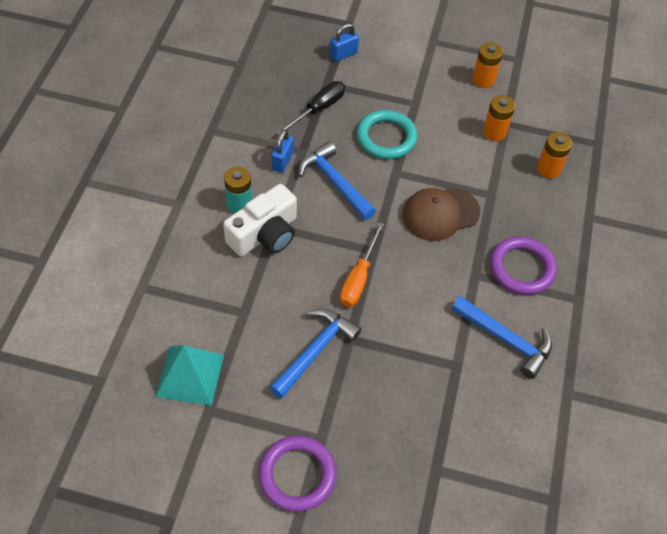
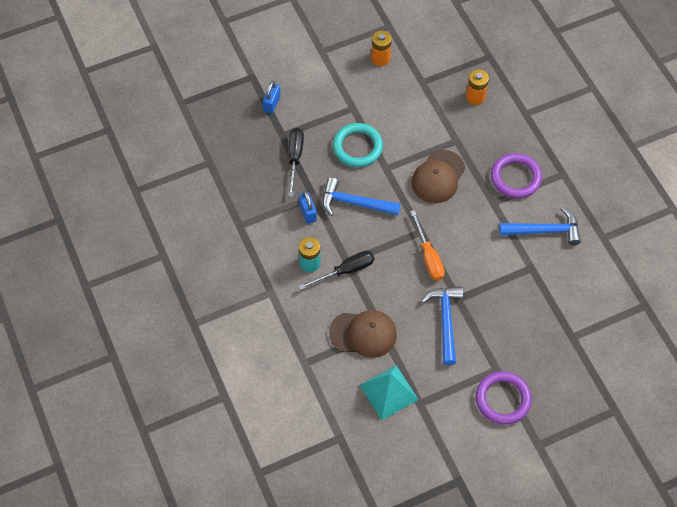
camera: 35 degrees left, 5 degrees up
(222, 302) = (363, 334): none -> brown cap
(265, 234) = (345, 271): white camera -> black screwdriver
(494, 132) = (421, 94): orange battery -> none

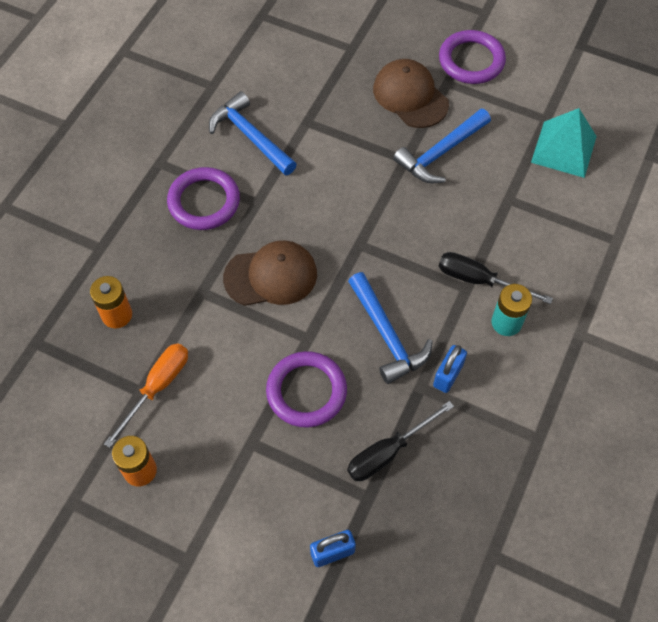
camera: 130 degrees left, 0 degrees up
(357, 147) = (306, 391): turquoise ring -> purple ring
(363, 334) = (530, 212): brown cap -> brown cap (410, 96)
(428, 256) = (383, 216): orange screwdriver -> orange screwdriver (157, 387)

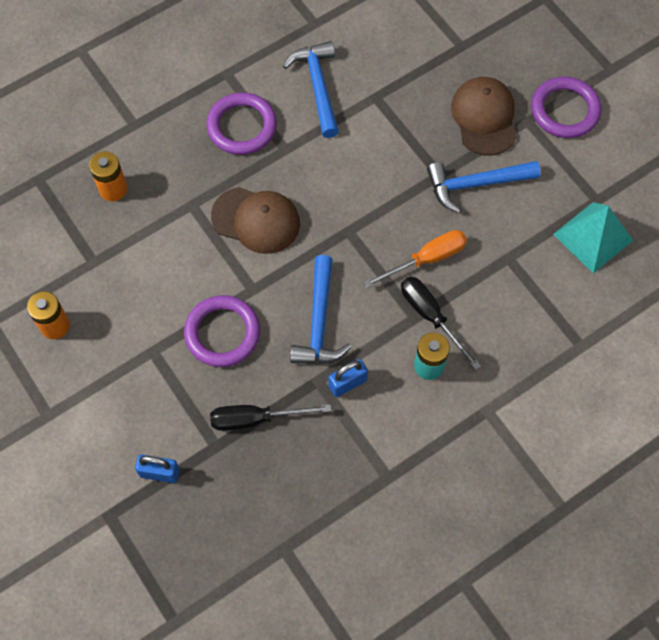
camera: 30 degrees right, 5 degrees up
(157, 387) = (108, 266): orange screwdriver -> orange screwdriver (426, 259)

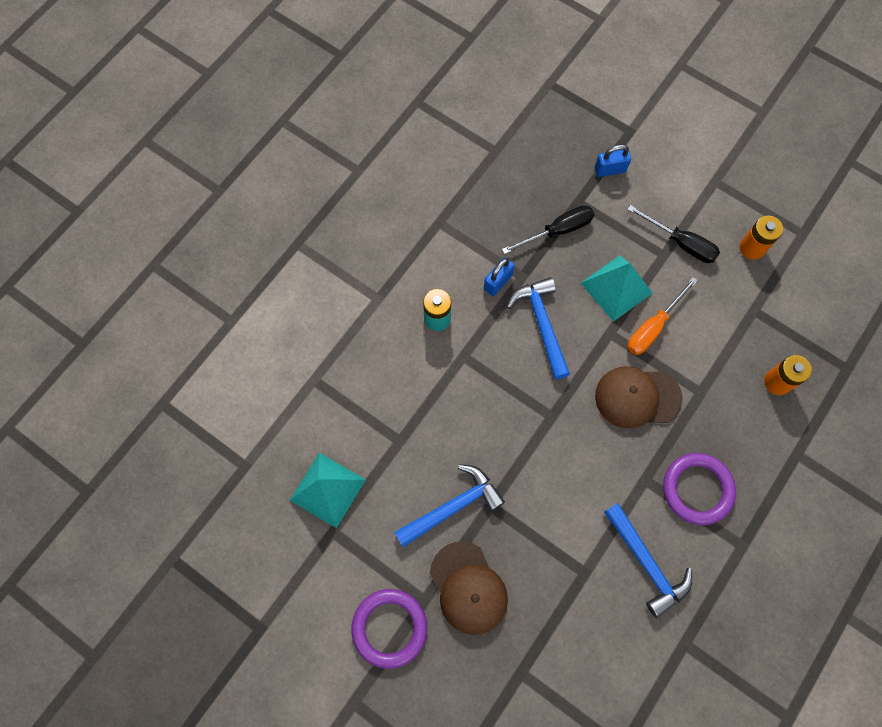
camera: 160 degrees right, 5 degrees up
(222, 333) = (616, 288): purple ring -> turquoise pyramid
(426, 259) = (472, 413): orange screwdriver -> orange screwdriver (653, 327)
(431, 316) = (450, 361): black screwdriver -> black screwdriver (681, 243)

